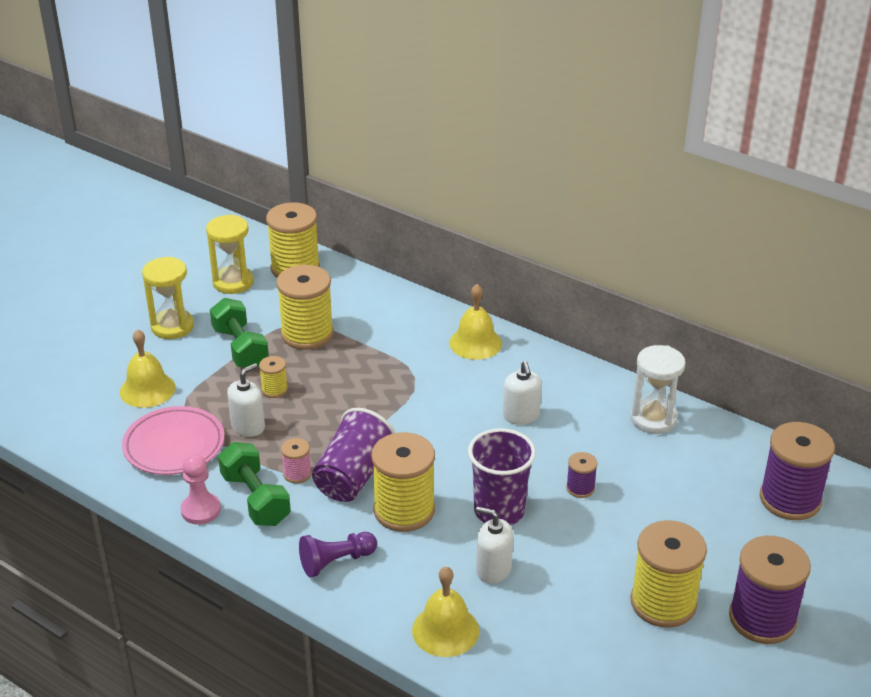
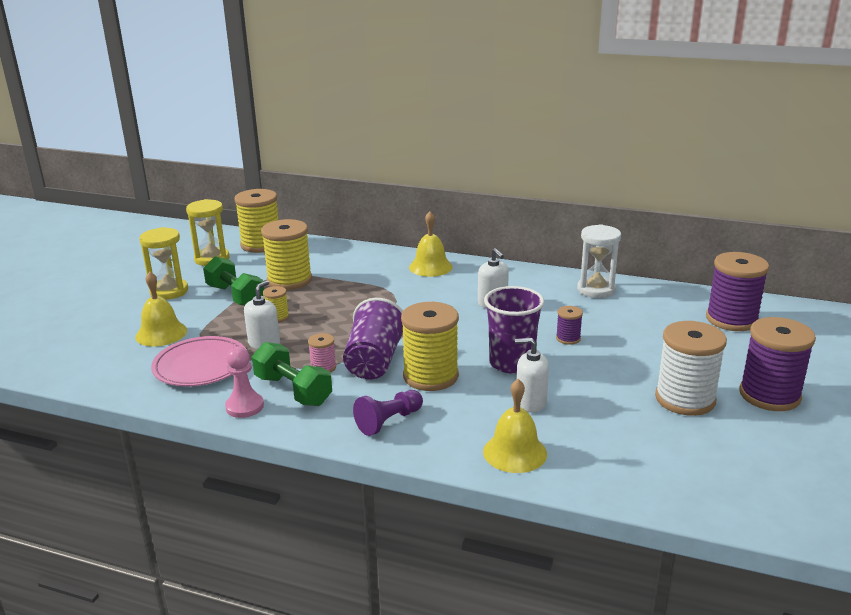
camera: 15 degrees left, 10 degrees down
(663, 603) = (685, 399): yellow spool -> white spool

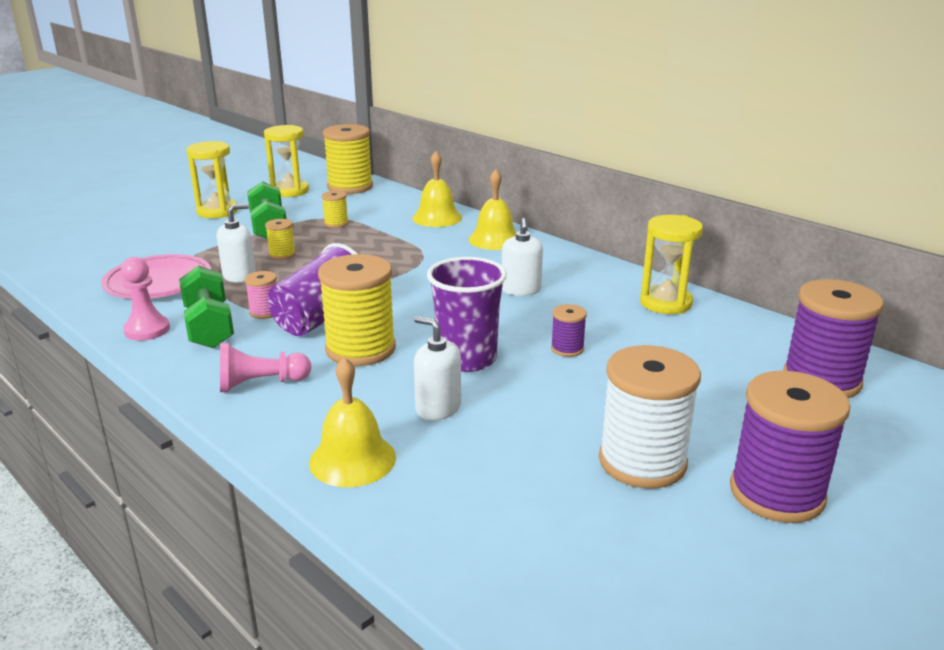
camera: 25 degrees right, 0 degrees up
(161, 333) = (164, 246): yellow bell -> yellow bell (437, 218)
(289, 280) = (336, 223): yellow spool -> yellow spool, size x0.47
(389, 421) = (260, 384): purple pawn -> pink pawn
(596, 290) = (665, 303): white hourglass -> yellow hourglass

